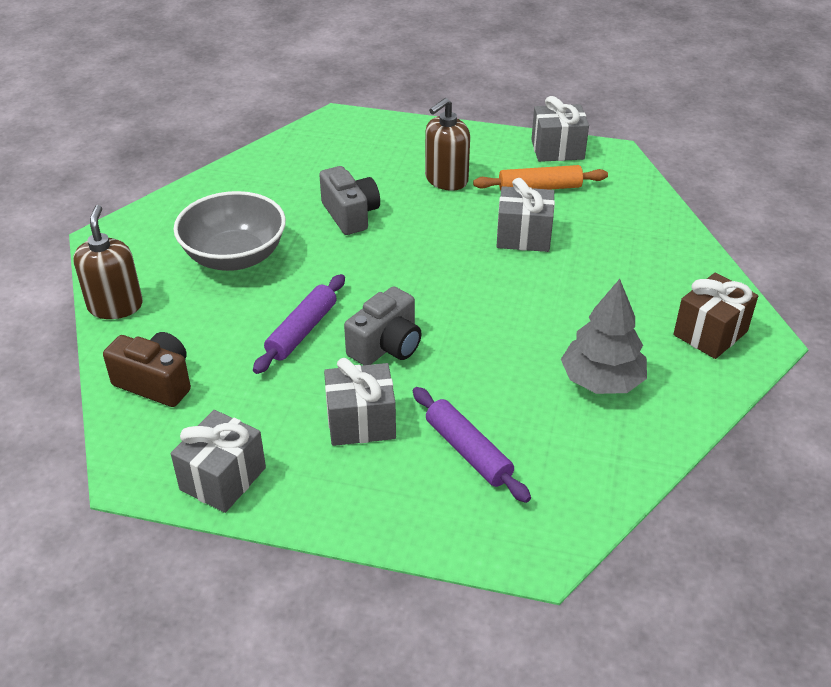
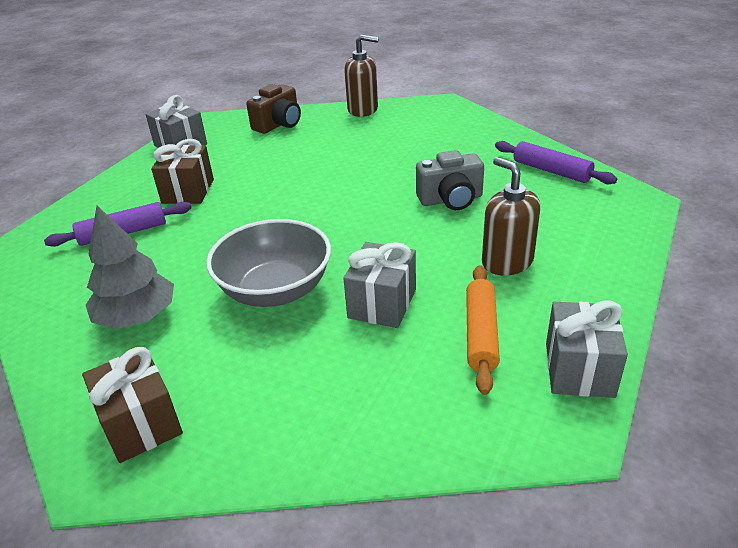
camera: 105 degrees right, 5 degrees down
(234, 256) = (404, 147): grey bowl -> grey bowl (275, 290)
(302, 331) = (299, 172): purple rolling pin -> purple rolling pin (551, 171)
(361, 422) = (188, 191): grey gift -> brown gift
(386, 346) = (259, 206): grey camera -> none

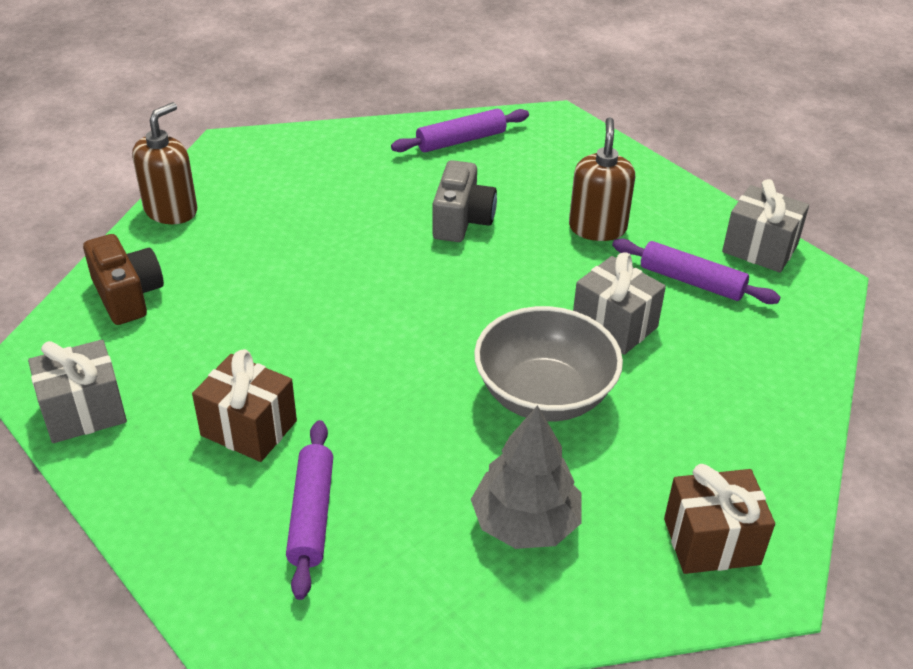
camera: 70 degrees left, 5 degrees up
(481, 334) = (691, 281): orange rolling pin -> purple rolling pin
(507, 262) = (597, 228): brown soap dispenser -> brown soap dispenser turned 105 degrees clockwise

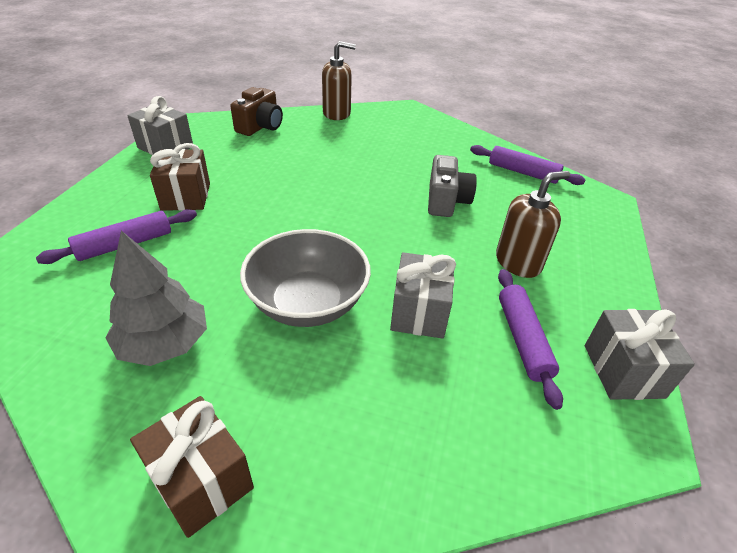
camera: 55 degrees right, 0 degrees up
(462, 220) = (446, 201): grey camera -> grey camera turned 60 degrees counterclockwise

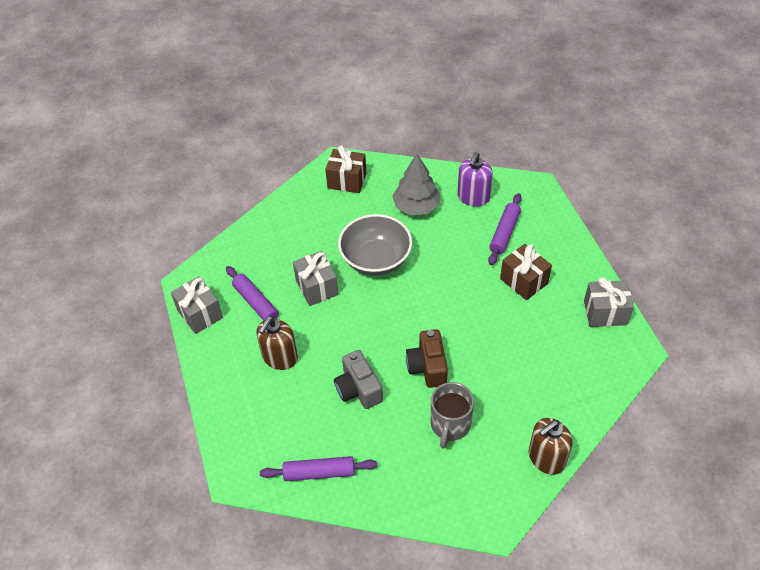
camera: 150 degrees right, 10 degrees up
(80, 307) = (473, 197): none -> purple soap dispenser
(260, 127) = (579, 387): brown camera -> brown camera (427, 367)
(386, 151) = (450, 425): none -> grey mug

